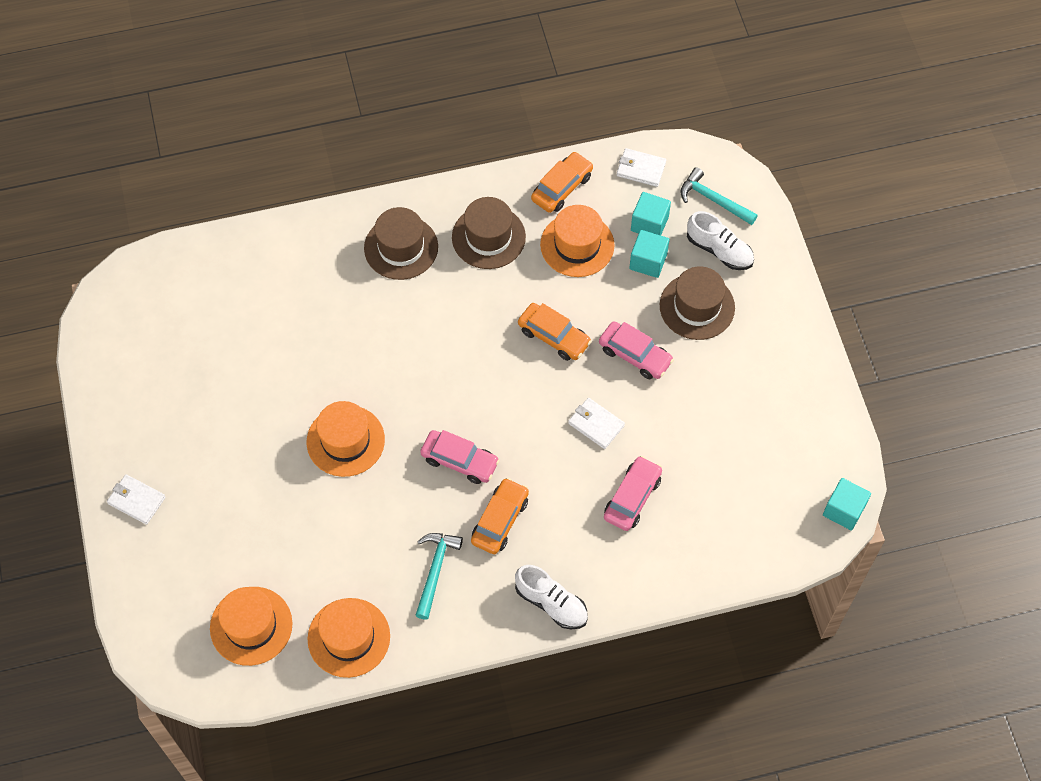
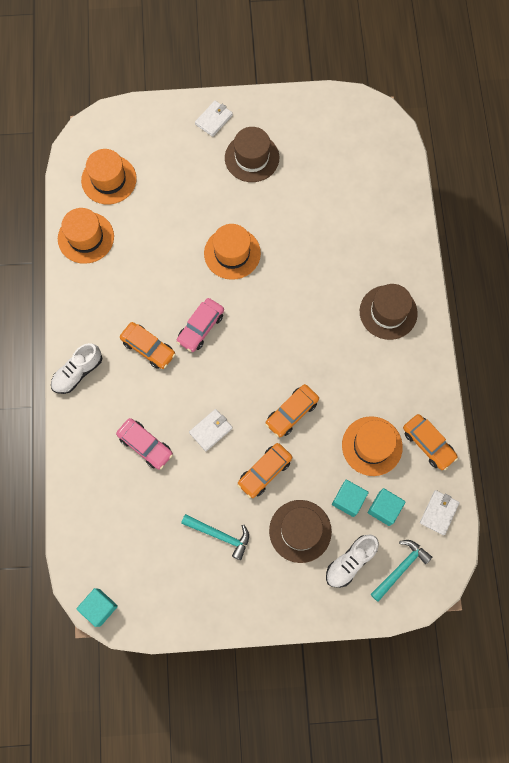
camera: 100 degrees right, 10 degrees up
(435, 570) = (120, 299): turquoise hammer -> turquoise hammer (220, 535)
(488, 237) = (388, 378): brown hat -> brown hat (252, 158)
(635, 355) = (264, 472): pink car -> orange car

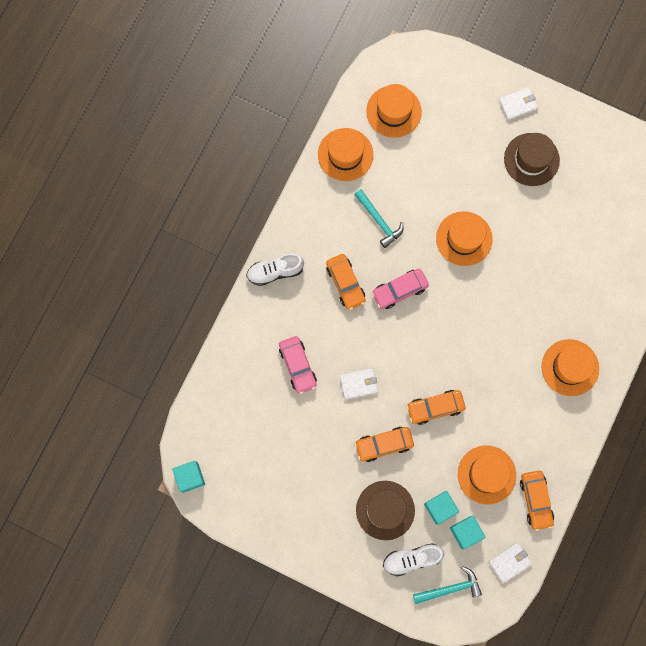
camera: 30 degrees right, 5 degrees up
(220, 535) = (317, 475): turquoise hammer -> turquoise hammer (379, 221)
(388, 312) = (570, 367): brown hat -> orange hat

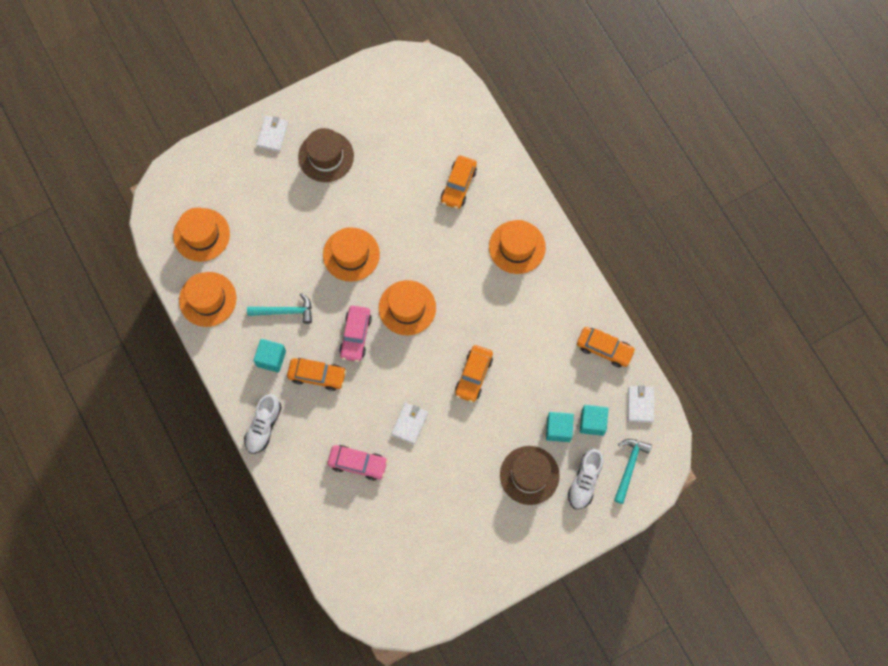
camera: 55 degrees left, 5 degrees down
(190, 477) = (387, 621): turquoise cube -> turquoise cube (271, 358)
(384, 444) = (474, 438): orange car -> orange car (458, 185)
(486, 474) = (557, 373): orange hat -> orange hat (407, 308)

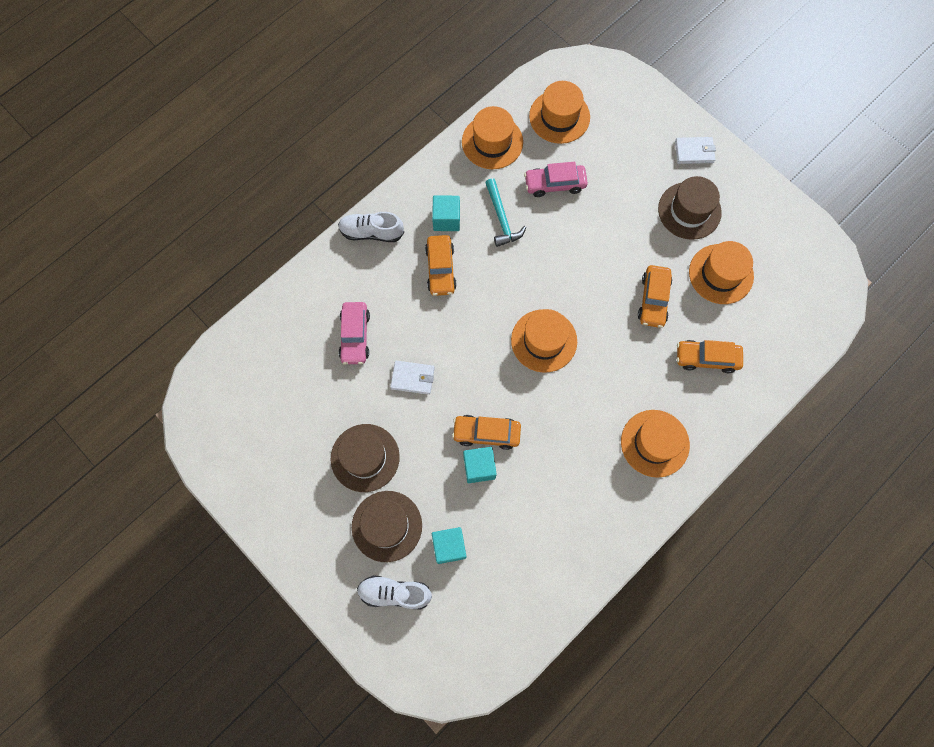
camera: 75 degrees right, 0 degrees up
(351, 254) = (586, 266): orange hat -> orange hat (721, 274)
(355, 336) = (496, 296): pink car -> pink car (555, 184)
(468, 480) = (365, 457): none -> brown hat
(592, 422) = (468, 585): turquoise cube -> turquoise cube (479, 467)
(604, 349) = (562, 578): orange car -> orange car (653, 300)
(629, 467) = (425, 644): turquoise hammer -> none
(640, 404) = (506, 639): white wallet -> none

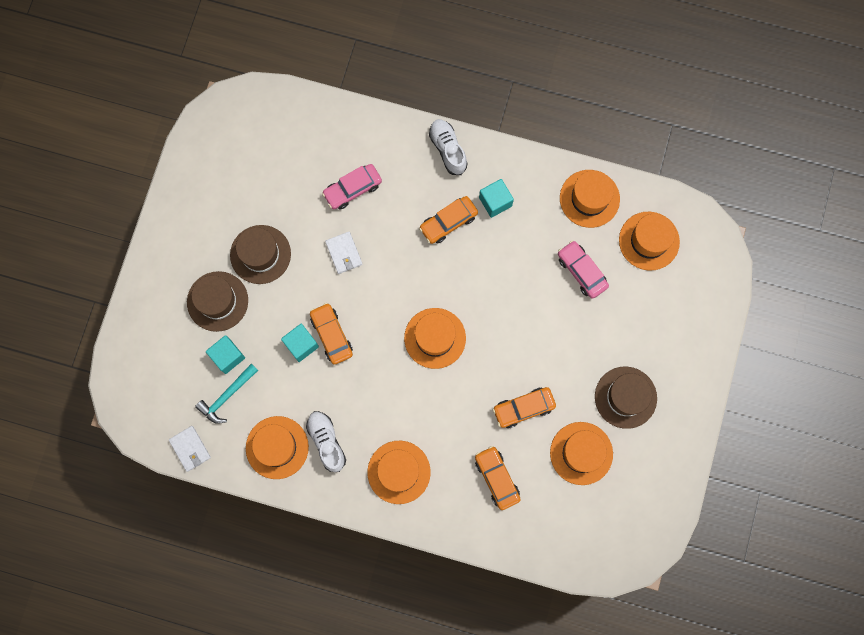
camera: 60 degrees right, 5 degrees up
(395, 593) = (171, 336): white shoe -> white shoe (327, 442)
(502, 218) = (523, 245): turquoise hammer -> turquoise hammer (227, 396)
(568, 547) = (277, 447): none -> orange hat
(694, 152) = (686, 373): white wallet -> white wallet (190, 449)

